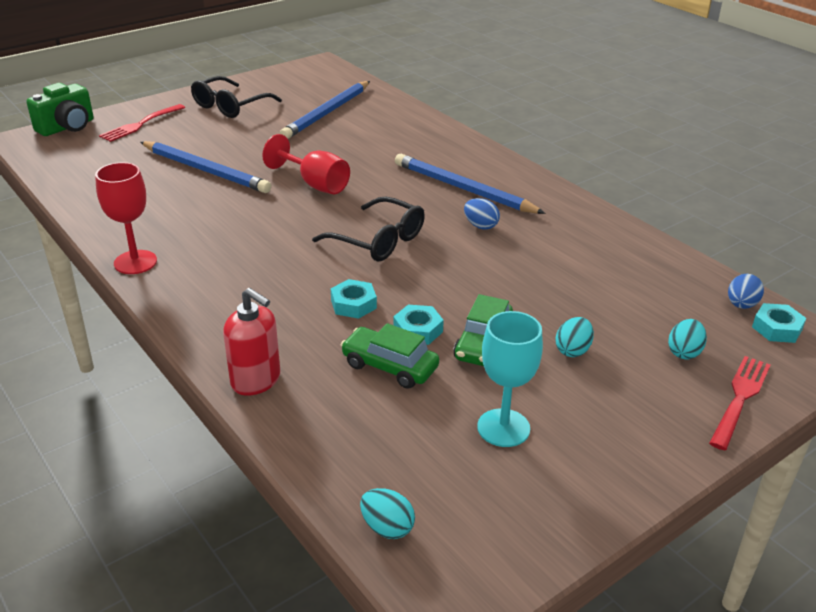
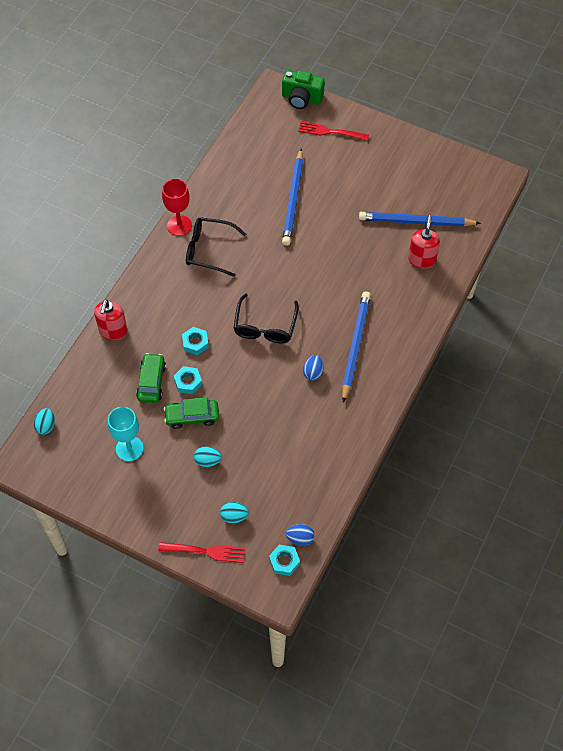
camera: 65 degrees right, 25 degrees up
(230, 106) = (388, 162): black glasses -> black glasses (209, 250)
(315, 184) = (311, 264): red goblet -> none
(380, 123) = (422, 259): none -> red soap dispenser

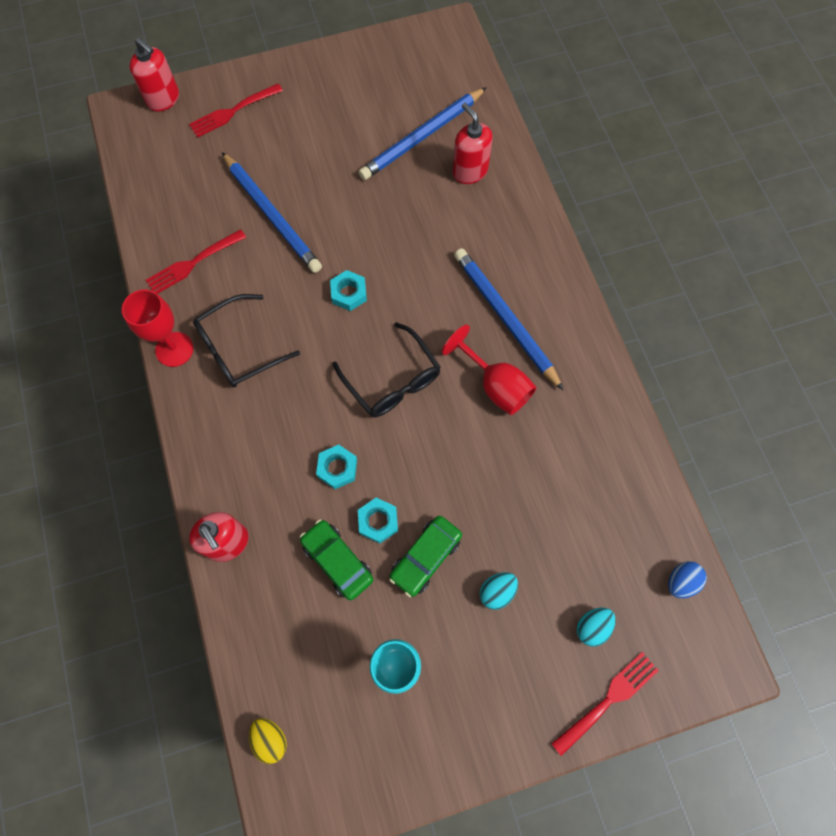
camera: 45 degrees left, 10 degrees up
(46, 426) = (270, 739): turquoise egg -> yellow egg
(231, 192) = (194, 262): none -> red fork
(284, 561) = (695, 624): turquoise nut -> turquoise nut (349, 293)
(301, 98) = (163, 99): green camera -> red soap dispenser
(313, 372) = (495, 385): blue egg -> red goblet

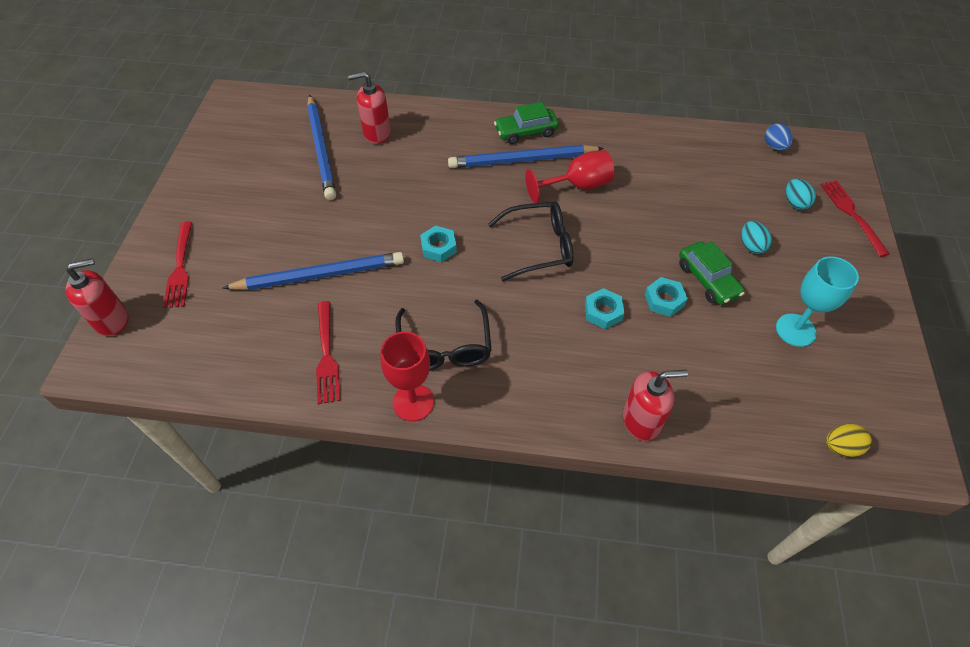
camera: 65 degrees left, 15 degrees down
(337, 561) = (689, 340): green car -> green car (526, 132)

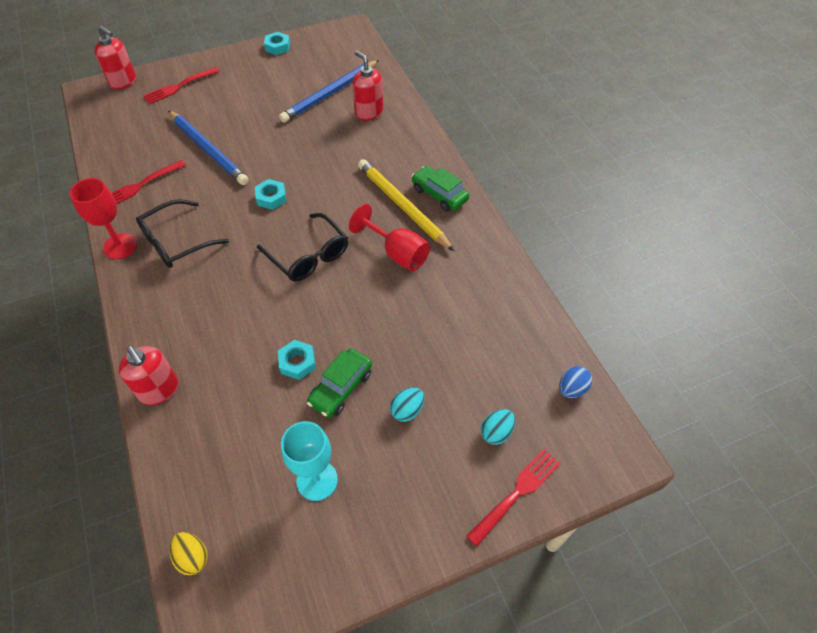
camera: 60 degrees right, 0 degrees up
(522, 160) = (403, 206): blue pencil -> yellow pencil
(603, 312) = (261, 324): turquoise nut -> turquoise nut (277, 47)

